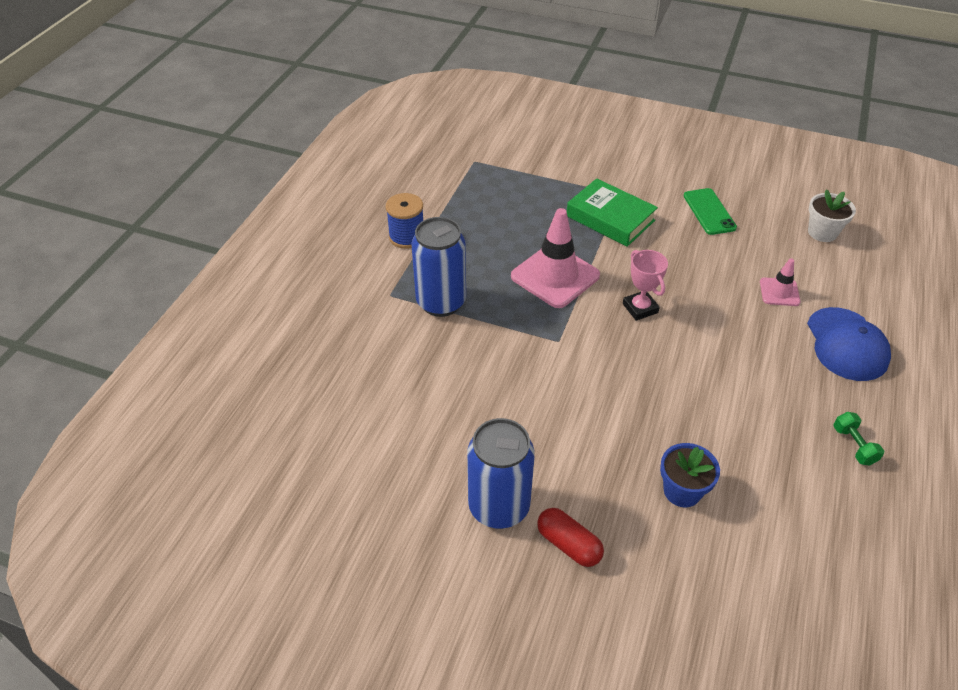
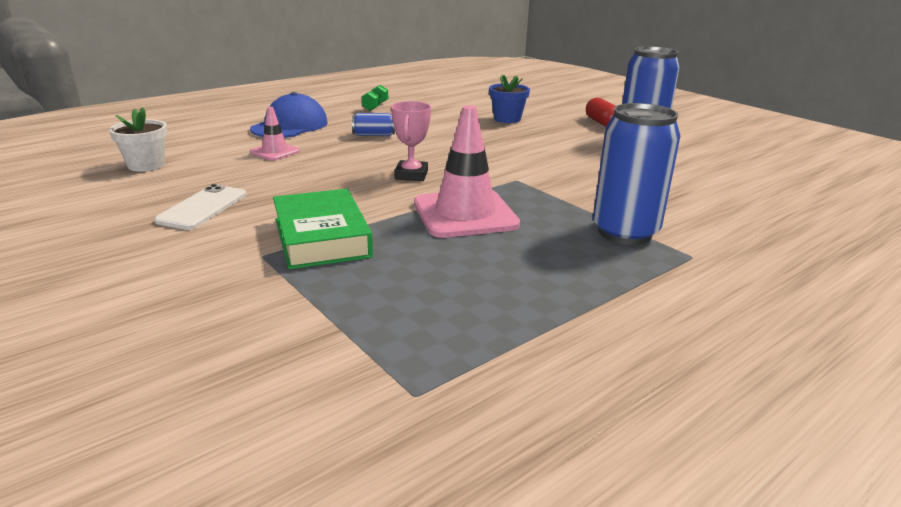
camera: 150 degrees left, 20 degrees down
(407, 237) = (640, 310): blue spool -> none
(709, 212) = (203, 207): green phone -> white phone
(754, 365) = (374, 135): none -> blue can

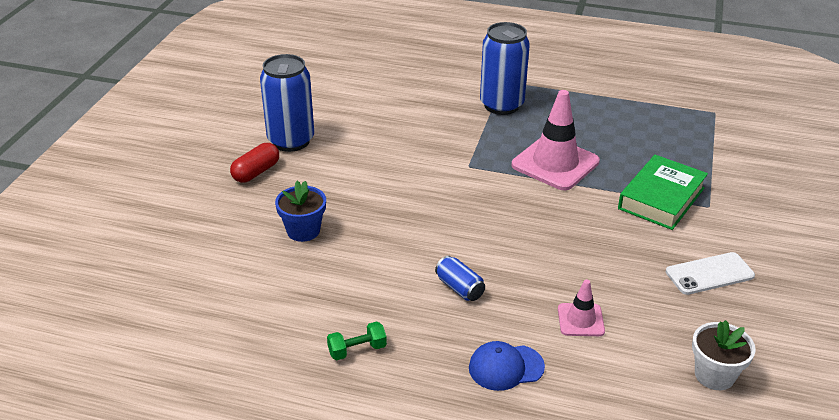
camera: 125 degrees left, 10 degrees up
(290, 126) = (506, 367): blue cap -> blue cap, size x0.66
(411, 175) = (524, 215): pink trophy -> none

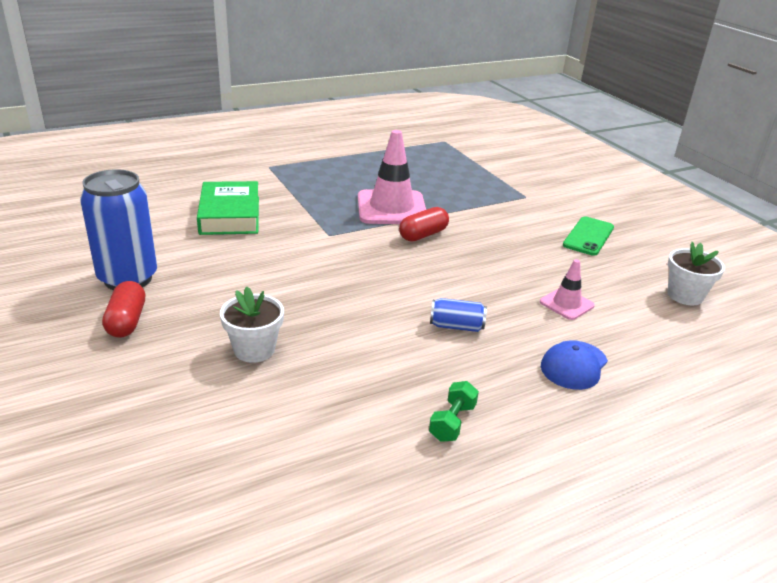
camera: 45 degrees left, 5 degrees down
(303, 231) = (254, 349): blue flower pot -> white flower pot
(501, 105) = (291, 183): blue can -> none
(546, 200) = (423, 235): none -> red capsule
(661, 198) = (492, 203): green book -> green book (230, 215)
(709, 274) = (588, 236): white phone -> green phone

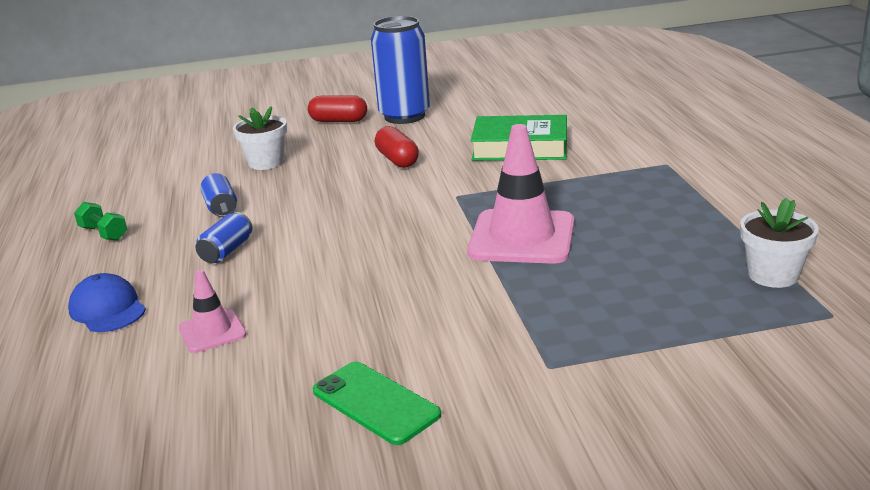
camera: 110 degrees right, 5 degrees down
(373, 352) = (221, 208): none -> blue can
(423, 235) = (435, 253): red capsule -> red capsule (397, 160)
(685, 295) = (149, 453): white flower pot -> white flower pot (773, 275)

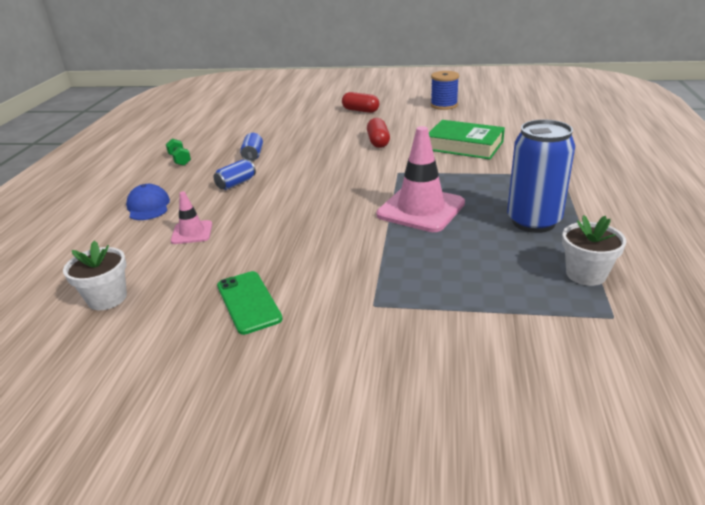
camera: 20 degrees right, 5 degrees up
(266, 162) = (298, 131): white flower pot -> white flower pot (107, 298)
(404, 116) = (403, 113): blue can -> blue can (533, 221)
(453, 98) = (444, 105): none -> blue spool

